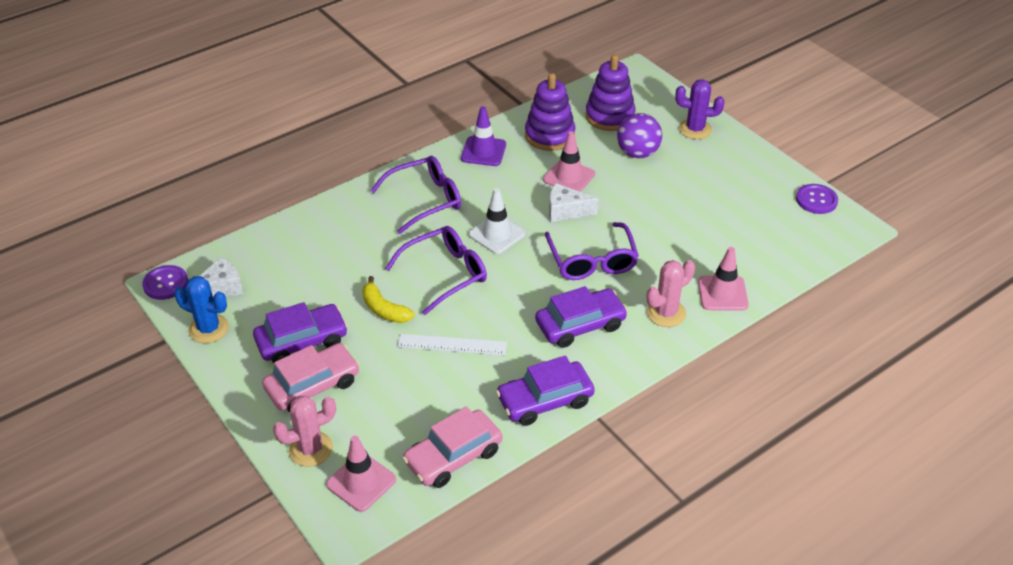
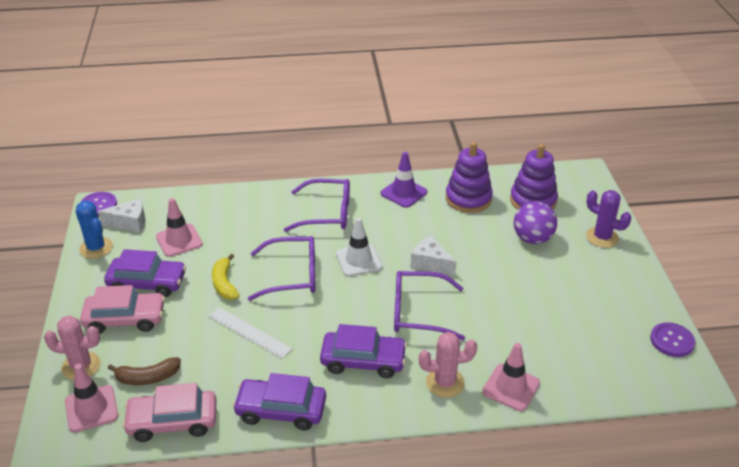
camera: 30 degrees right, 5 degrees down
(390, 429) = (147, 377): none -> brown banana
(569, 177) = (456, 237): pink traffic cone -> pink traffic cone (179, 240)
(592, 261) = (418, 312): purple glasses -> purple glasses turned 75 degrees clockwise

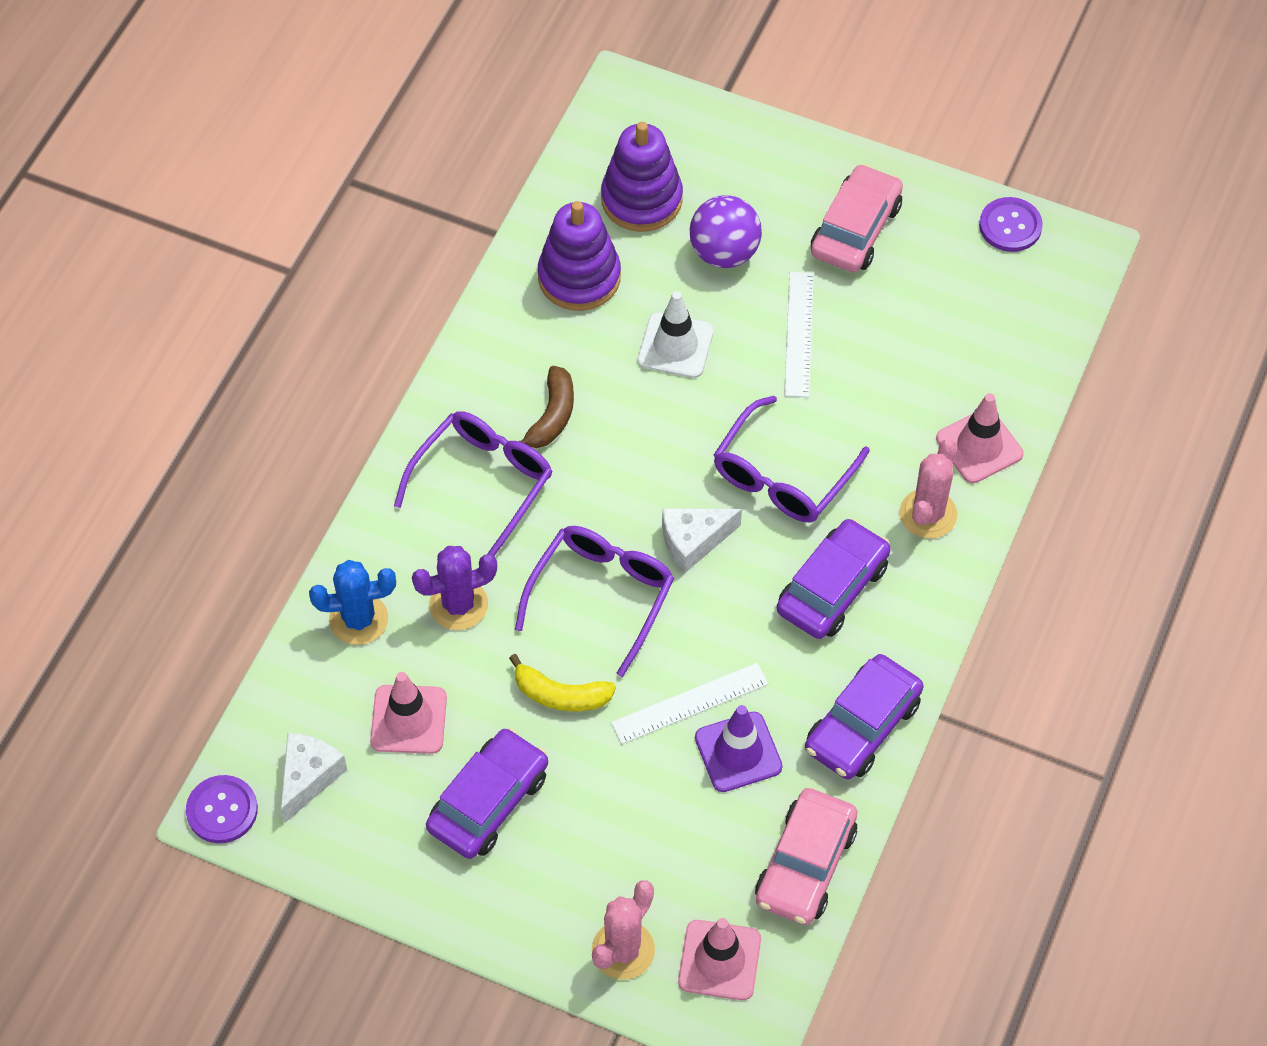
camera: 60 degrees left, 20 degrees up
(96, 248) = (345, 849): blue cactus -> blue cactus (358, 619)
(125, 319) = (555, 859): pink car -> pink car (855, 229)
(147, 377) = (701, 869): brown banana -> brown banana (552, 416)
(358, 260) = (625, 494): white traffic cone -> white traffic cone (675, 346)
(404, 193) = (504, 353): purple traffic cone -> purple traffic cone (738, 752)
(430, 263) = (692, 407): white cheese -> white cheese (693, 541)
(512, 284) = (799, 334): none -> white ruler
(602, 237) = (777, 169): purple cactus -> purple cactus (458, 605)

